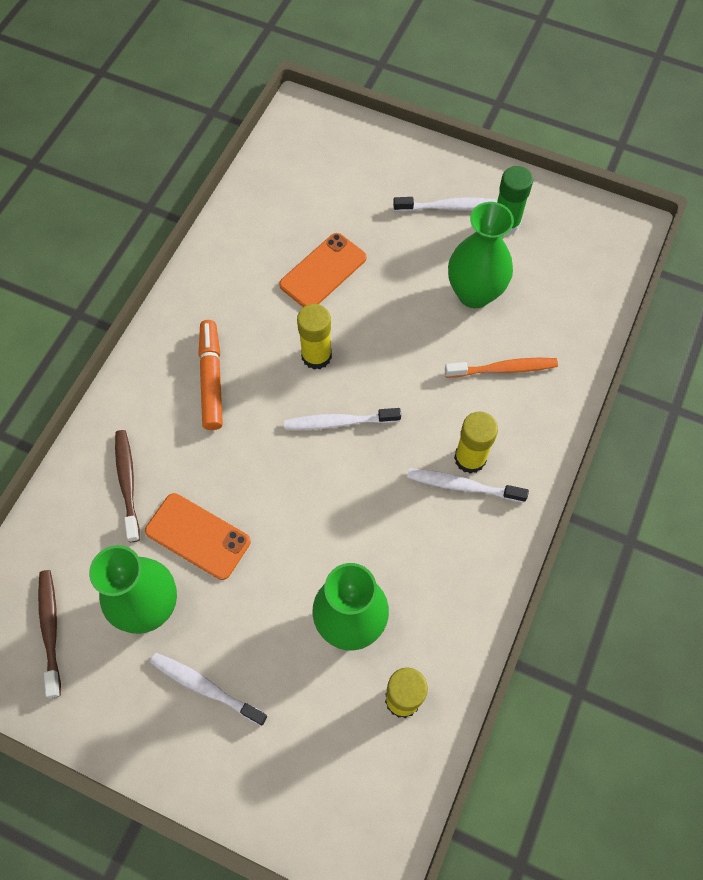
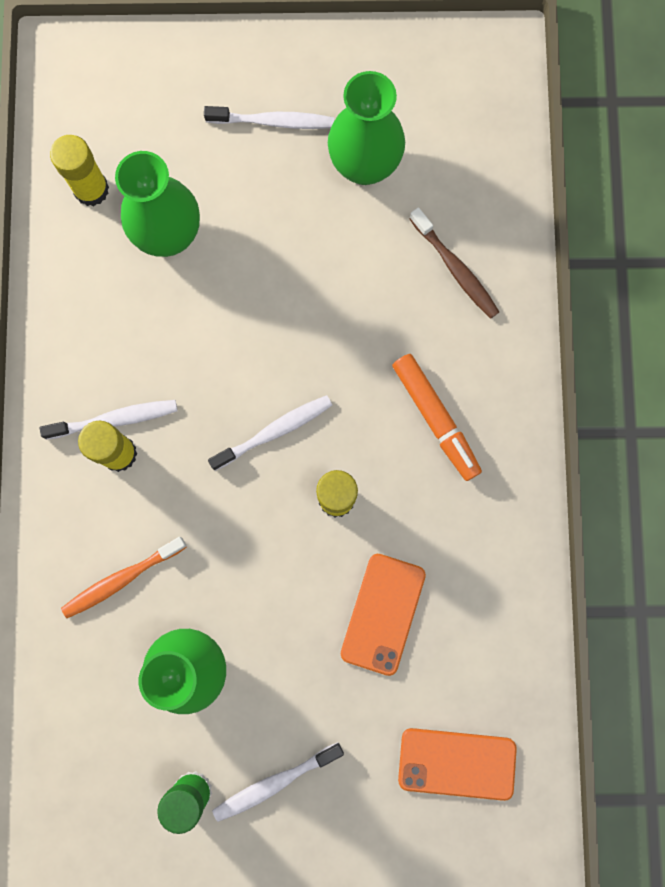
camera: 155 degrees right, 15 degrees up
(50, 629) = (442, 106): brown toothbrush -> none
(198, 536) = (355, 248): orange phone -> orange phone (457, 763)

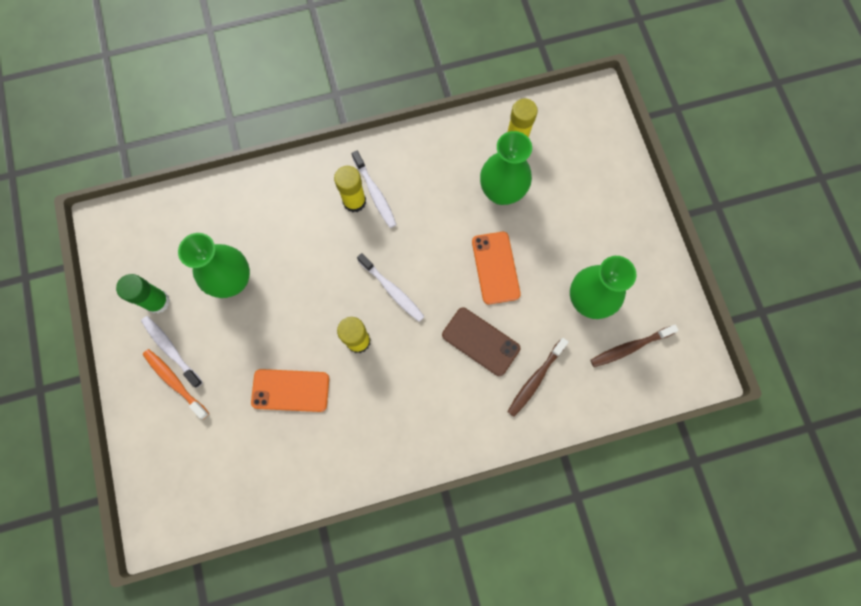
camera: 75 degrees right, 5 degrees down
(121, 579) = (277, 224): orange toothbrush -> orange toothbrush (175, 382)
(273, 122) = (598, 235): white toothbrush -> none
(383, 327) = (480, 341): none -> brown phone
(435, 419) = (428, 392): orange marker -> none
(444, 132) = (629, 347): none -> brown toothbrush
(457, 763) = (203, 464): orange phone -> orange phone (495, 268)

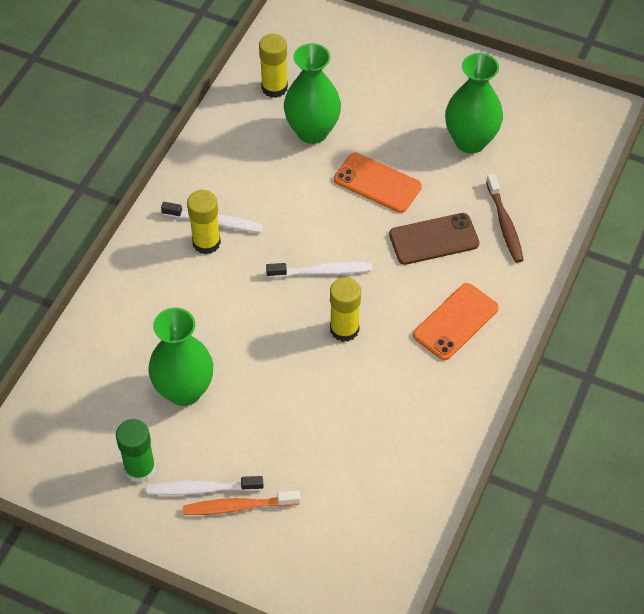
camera: 50 degrees left, 20 degrees down
(290, 390) = (340, 414): orange phone -> orange phone (455, 322)
(629, 347) = (538, 142): brown toothbrush -> none

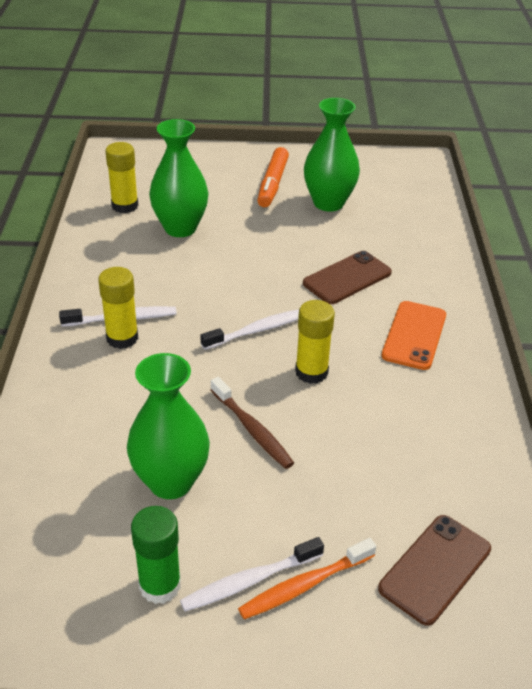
camera: 25 degrees left, 15 degrees down
(339, 530) = (435, 569): none -> brown phone
(377, 183) = (266, 250): orange phone -> none
(429, 99) = (272, 184): none -> orange marker
(504, 224) = (401, 252): brown toothbrush -> brown toothbrush (252, 430)

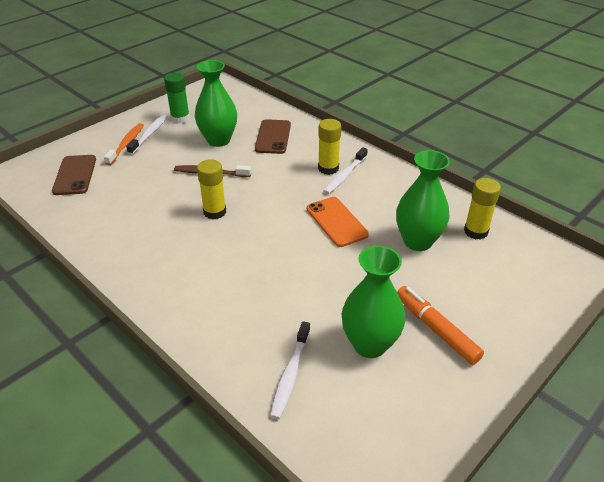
camera: 135 degrees right, 0 degrees up
(258, 330) = (272, 213): white toothbrush -> white toothbrush (290, 375)
(347, 278) = (266, 282): brown phone -> brown phone (273, 137)
(414, 335) = (178, 271): orange phone -> orange phone (336, 222)

